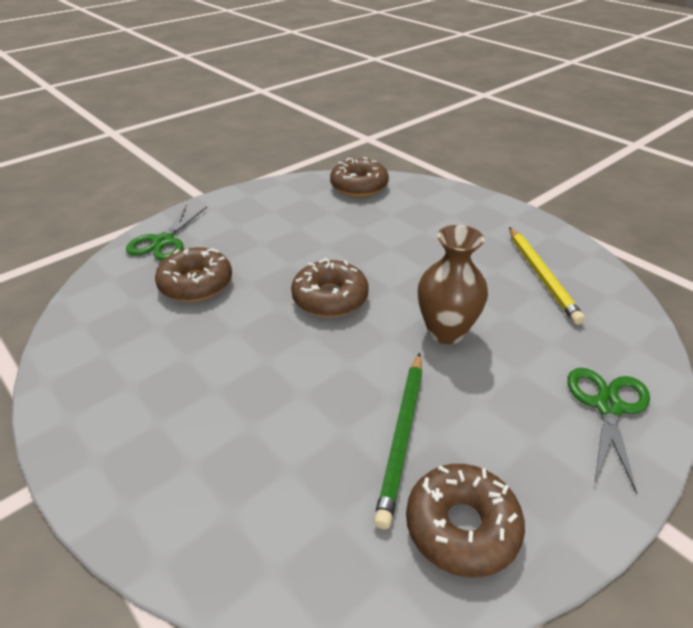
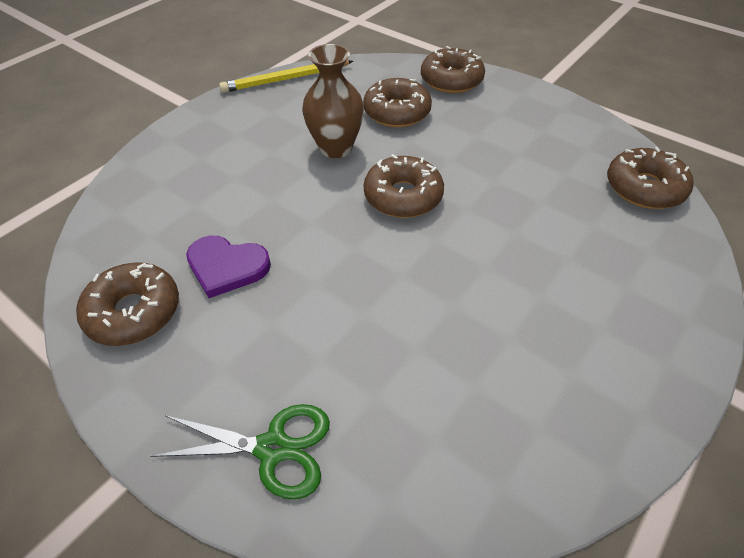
camera: 80 degrees right, 10 degrees up
(163, 241) = (451, 80): green scissors -> brown donut
(402, 436) = (227, 267): green pencil -> purple heart
(446, 331) = (373, 291): brown vase -> brown vase (336, 148)
(541, 276) = (519, 394): yellow pencil -> yellow pencil (286, 79)

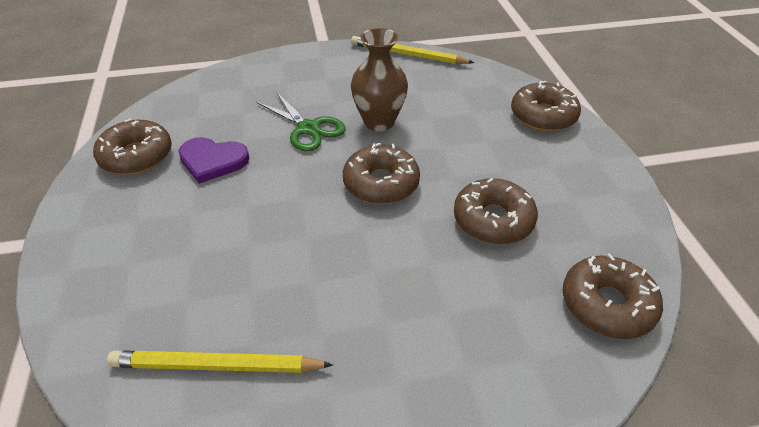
camera: 40 degrees right, 5 degrees down
(227, 267) = (212, 161): purple heart -> purple heart turned 45 degrees counterclockwise
(273, 448) = (101, 284): green scissors -> green scissors (308, 128)
(397, 112) = (460, 119): brown donut -> brown donut (493, 220)
(471, 424) = (217, 365): none -> yellow pencil

